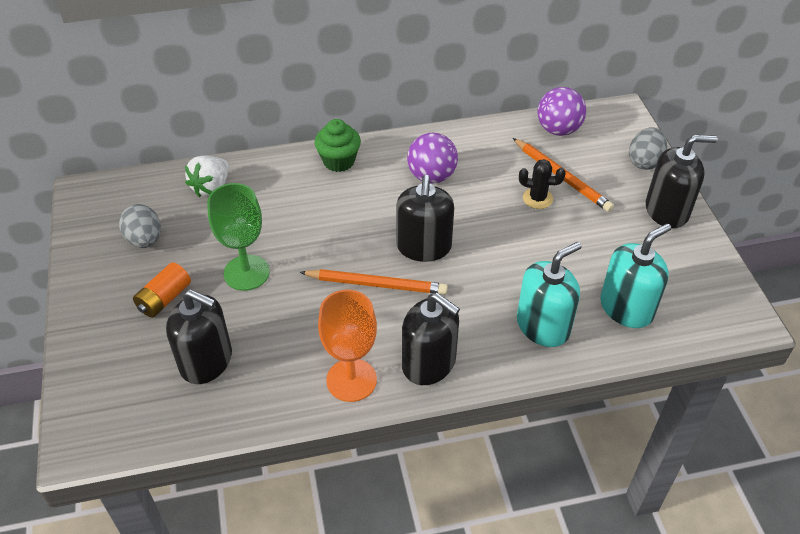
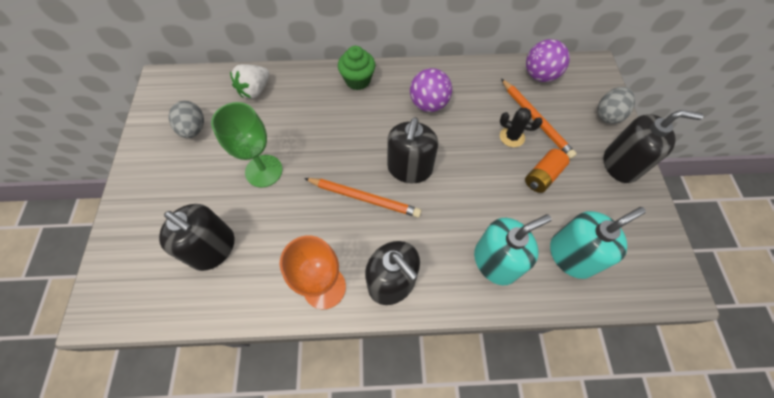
camera: 10 degrees right, 15 degrees up
(164, 299) = (195, 185): orange battery -> orange battery (542, 176)

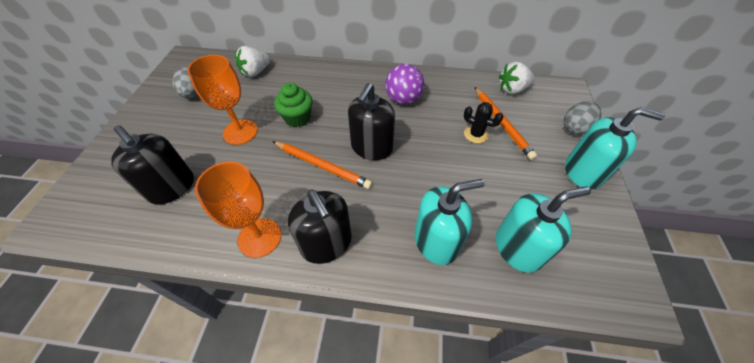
camera: 10 degrees right, 10 degrees down
(264, 171) = (240, 132): green goblet -> orange goblet
(358, 80) = (345, 75): green cupcake -> green cupcake (297, 118)
(539, 75) = (512, 89): purple ball -> white strawberry
(542, 176) = (500, 171): orange battery -> none
(620, 164) = (583, 172): black soap dispenser -> turquoise soap dispenser

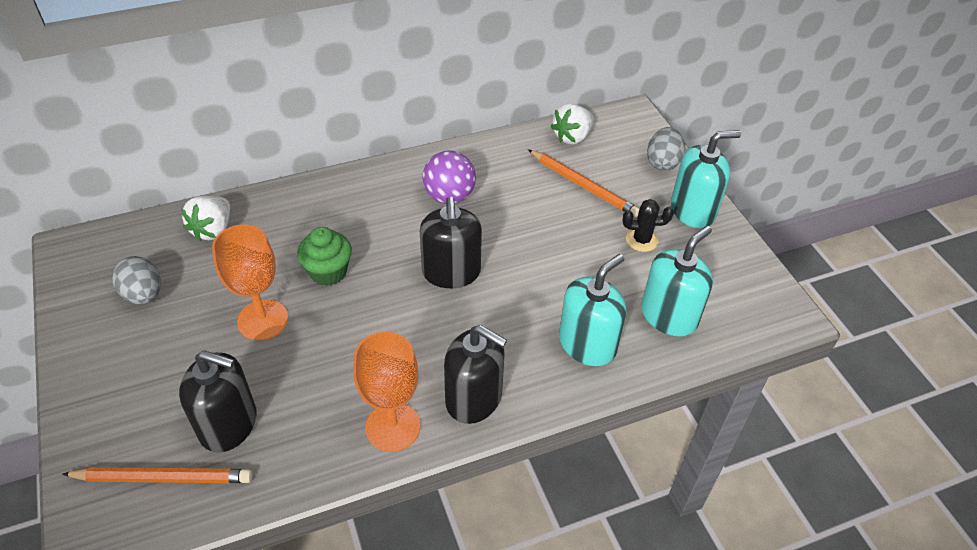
camera: 30 degrees left, 5 degrees down
(322, 166) = (406, 318): orange pencil -> orange pencil (163, 478)
(476, 134) = (562, 210): black cactus -> black cactus (641, 240)

